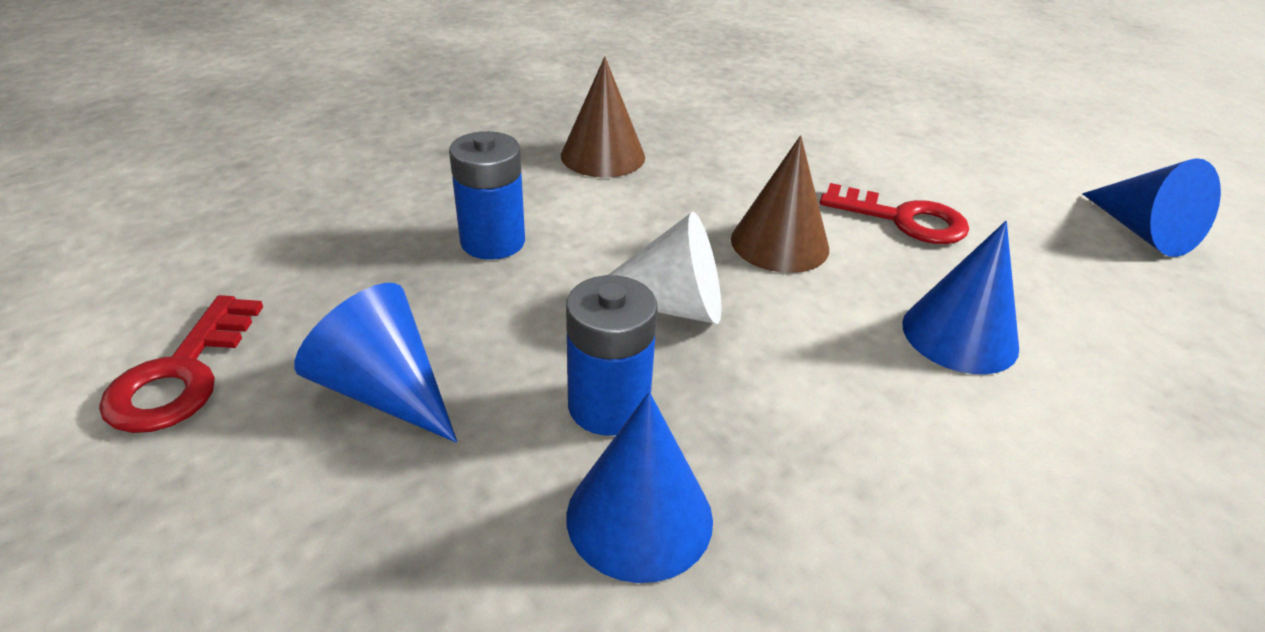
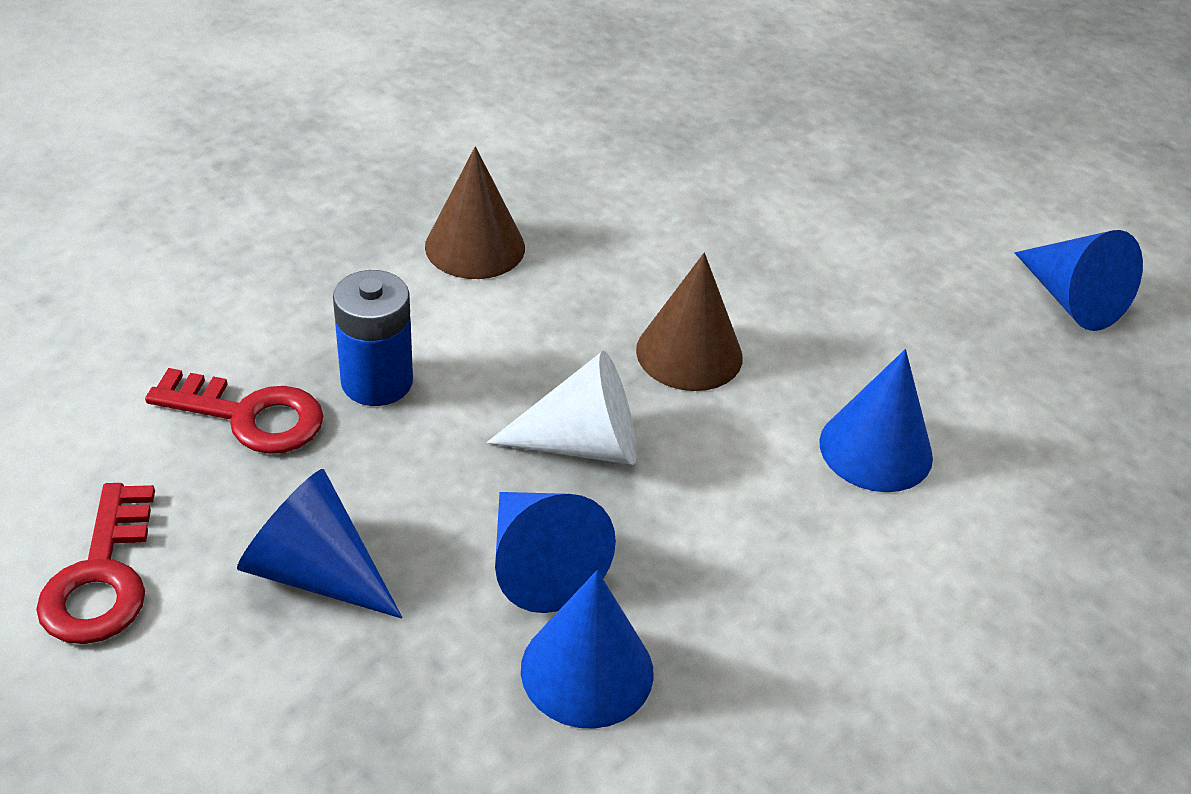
camera: 10 degrees left, 5 degrees up
(608, 406) = (539, 564): blue battery -> blue cone
(903, 219) = (820, 307): red key -> red key (249, 416)

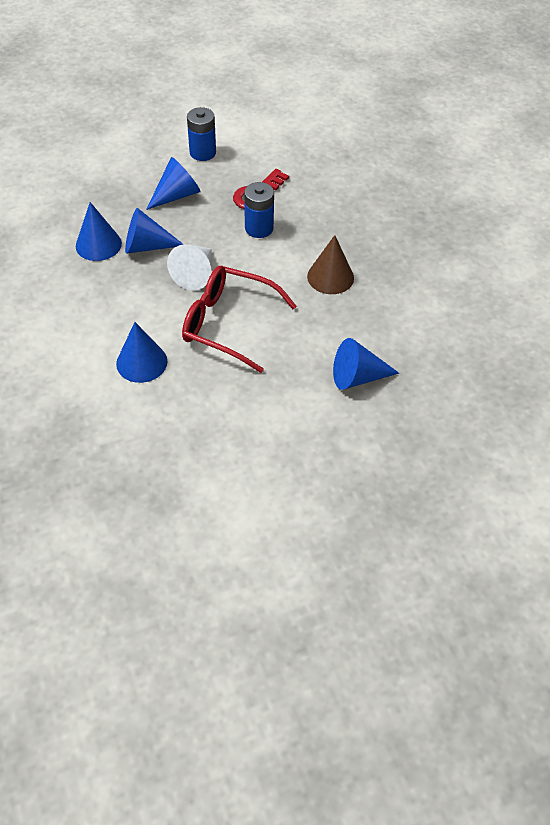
camera: 115 degrees right, 10 degrees up
(102, 576) = (202, 153): red key -> blue battery
(689, 353) = (228, 324): brown cone -> red glasses
(1071, 299) = (190, 493): blue cone -> blue cone (357, 377)

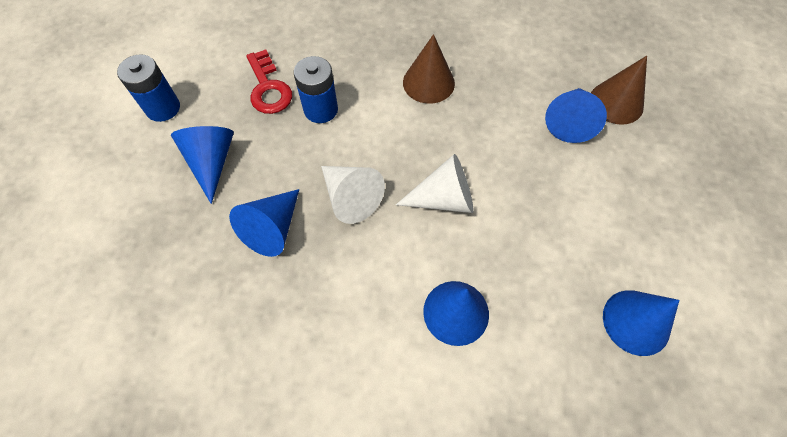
camera: 60 degrees left, 10 degrees up
(98, 244) = (232, 282): blue cone -> blue cone (636, 322)
(228, 324) = (443, 198): red glasses -> white cone
(403, 403) = (616, 102): none -> brown cone

